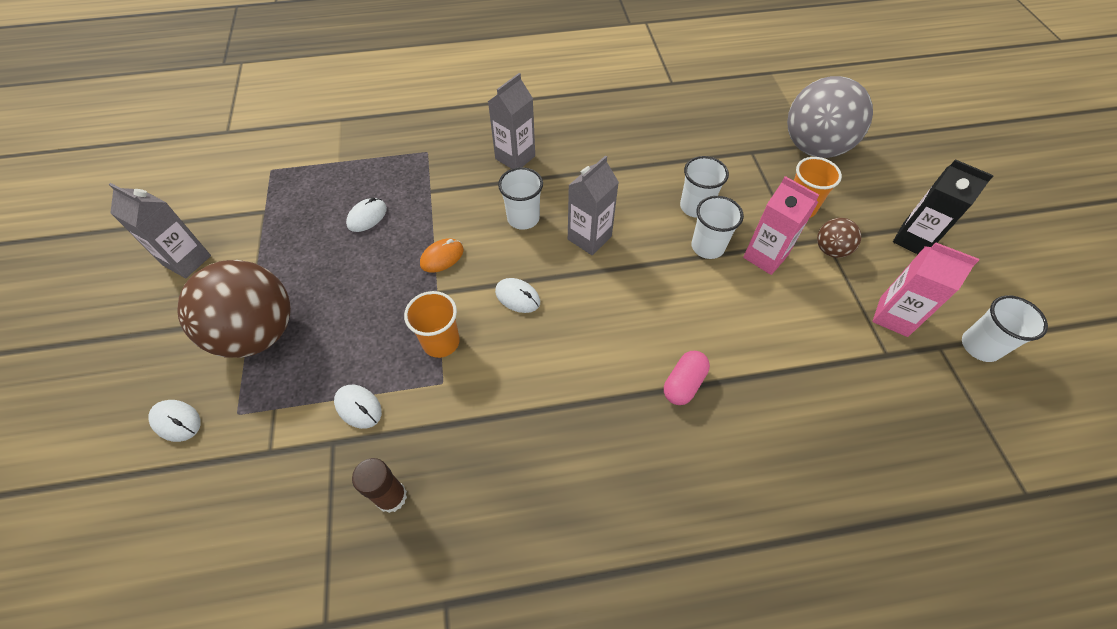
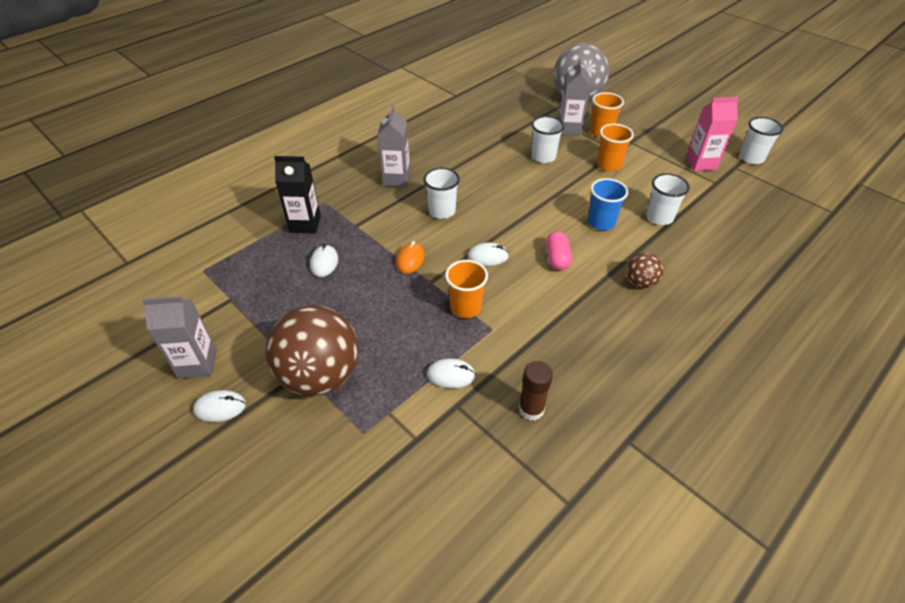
camera: 35 degrees left, 10 degrees down
(176, 421) = (318, 467): white mouse -> white mouse (220, 407)
(589, 238) = (497, 202): grey carton -> grey carton (569, 129)
(680, 326) = (601, 222): none -> blue cup
(683, 383) = (634, 250): pink capsule -> pink capsule (557, 258)
(707, 247) = (572, 174): white cup -> white cup (659, 217)
(765, 256) = (609, 165): pink carton -> orange cup
(830, 250) = (638, 146): brown ball -> brown ball (640, 282)
(913, 240) = (673, 123): black carton -> black carton (305, 224)

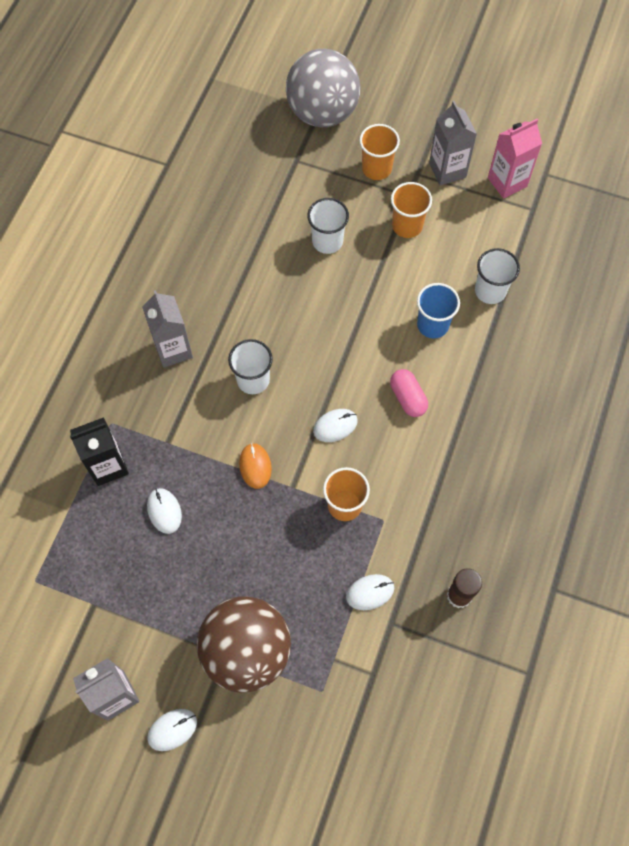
camera: 25 degrees left, 20 degrees up
(569, 129) = (337, 177): grey carton -> grey carton (447, 170)
(640, 282) = (502, 395): brown ball -> none
(751, 158) = (558, 150): white cup -> none

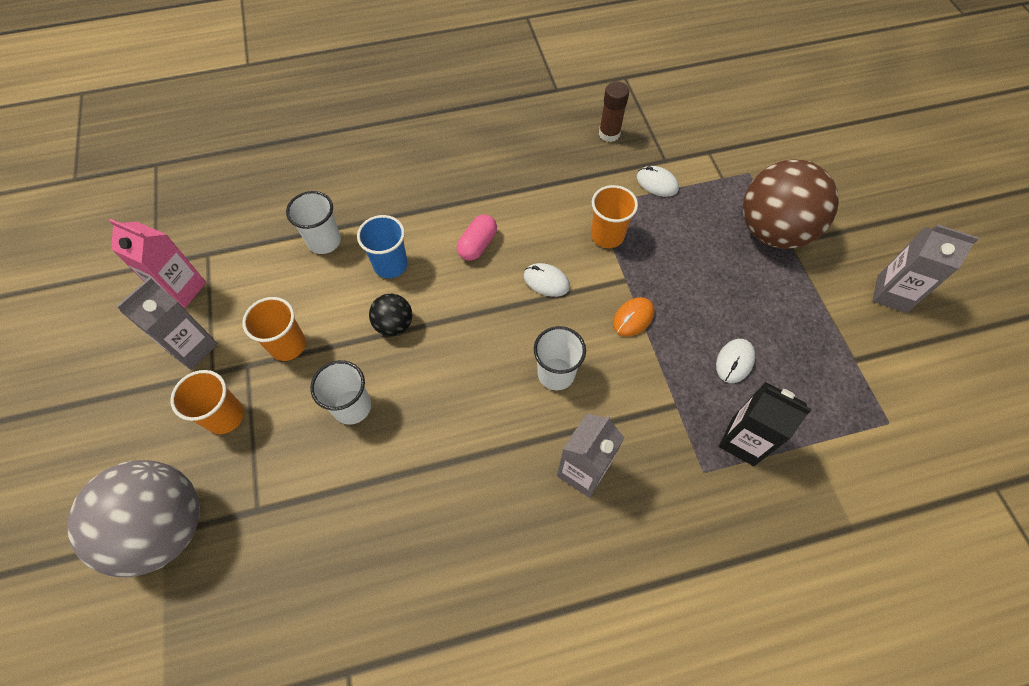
camera: 125 degrees left, 5 degrees down
(172, 729) = (869, 242): white mouse -> none
(374, 299) = (394, 325): none -> black ball

